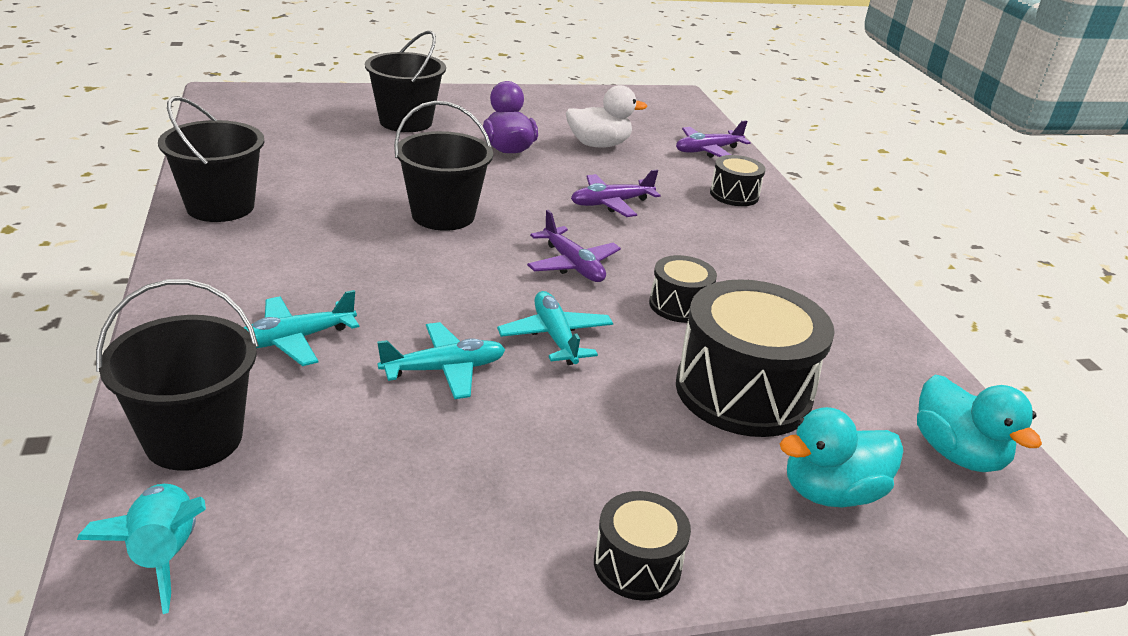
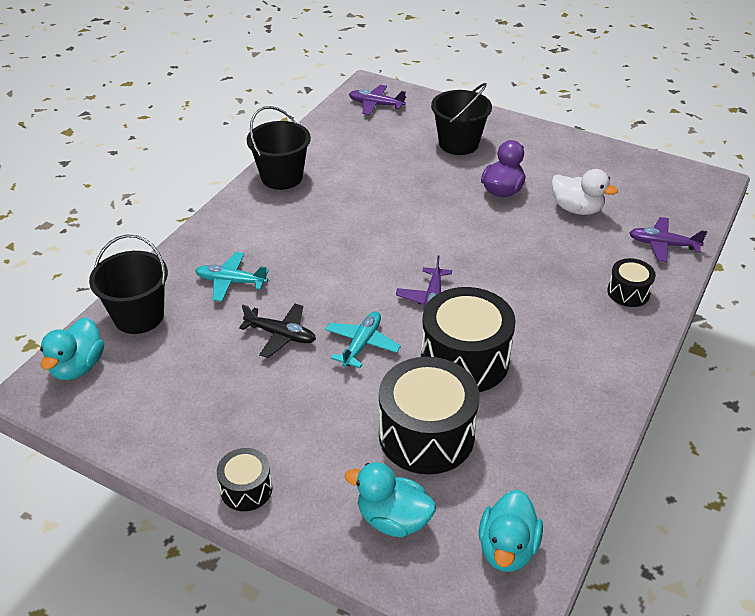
camera: 45 degrees right, 10 degrees up
(163, 555) = (78, 366): turquoise rocket -> turquoise duck
(443, 215) = (397, 230): black bucket -> none
(444, 369) = (281, 335): turquoise plane -> black plane
(611, 203) = (520, 263): purple plane -> purple plane (376, 105)
(679, 305) = (464, 359): black drum -> black drum, size x1.97

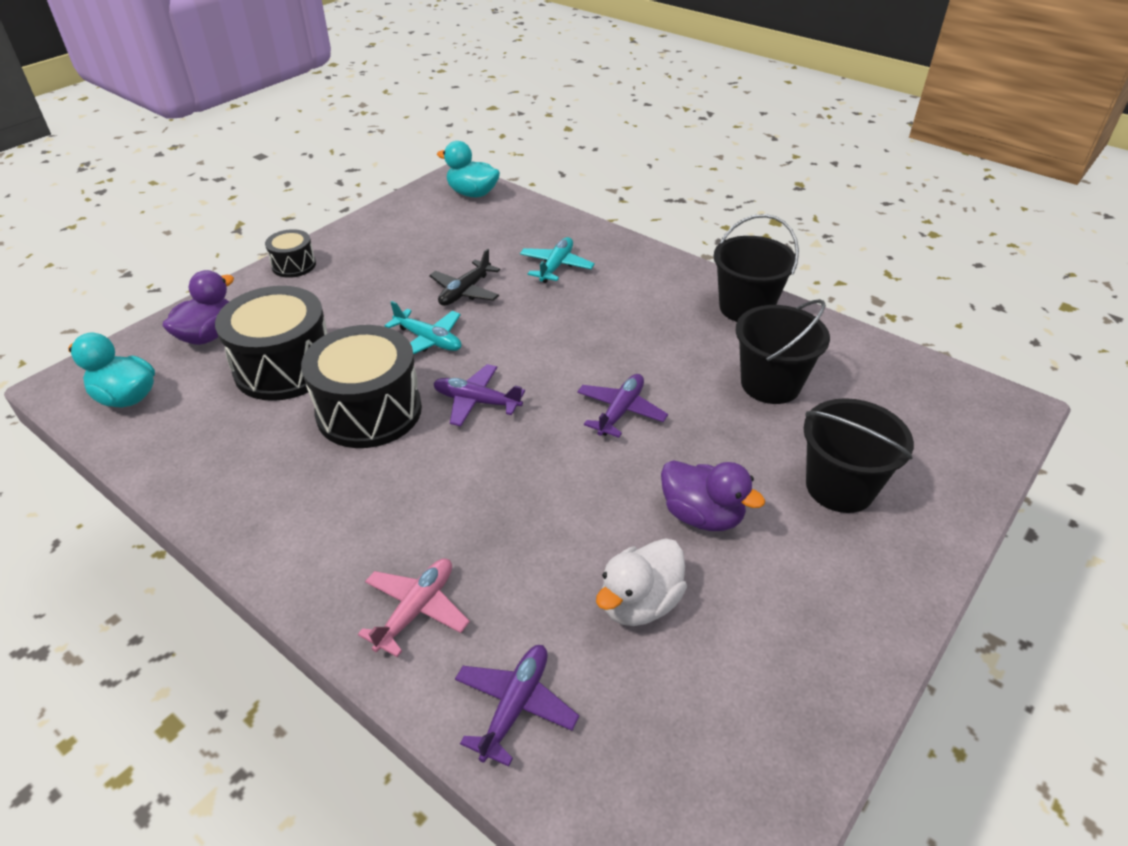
camera: 100 degrees right, 0 degrees up
(139, 316) = (523, 218): black bucket -> black bucket (770, 384)
(376, 105) = (949, 408): purple plane -> purple plane (620, 411)
(393, 519) = (208, 335): turquoise duck -> purple duck
(628, 292) = (416, 610): black drum -> pink plane

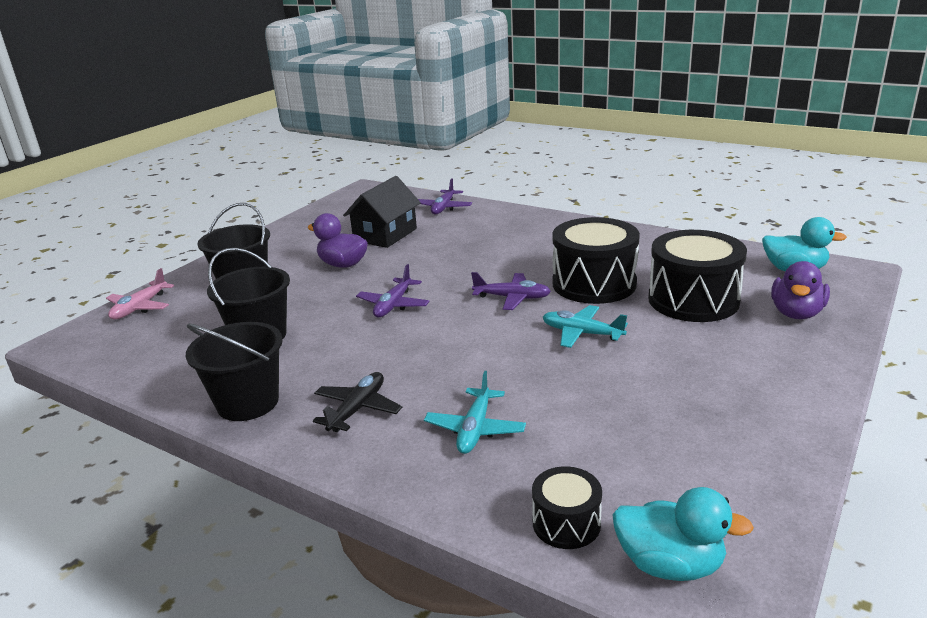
camera: 175 degrees right, 15 degrees down
(294, 265) = (810, 390): black drum -> black drum (566, 523)
(416, 610) = (502, 221): pink plane -> pink plane (140, 307)
(465, 291) = (574, 383): black plane -> black plane (357, 409)
(639, 603) = (385, 235): white duck -> black house

